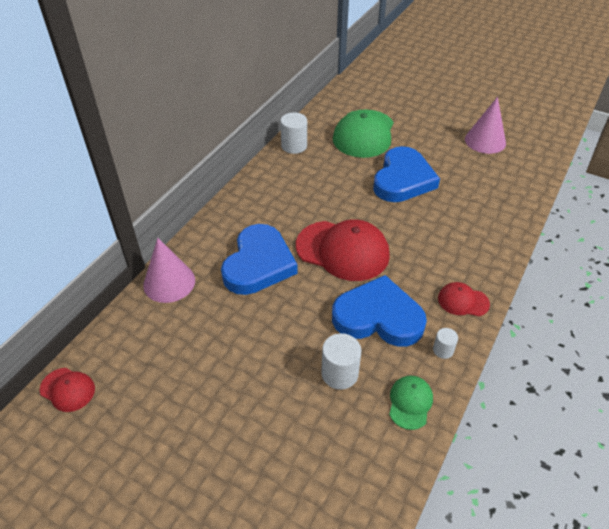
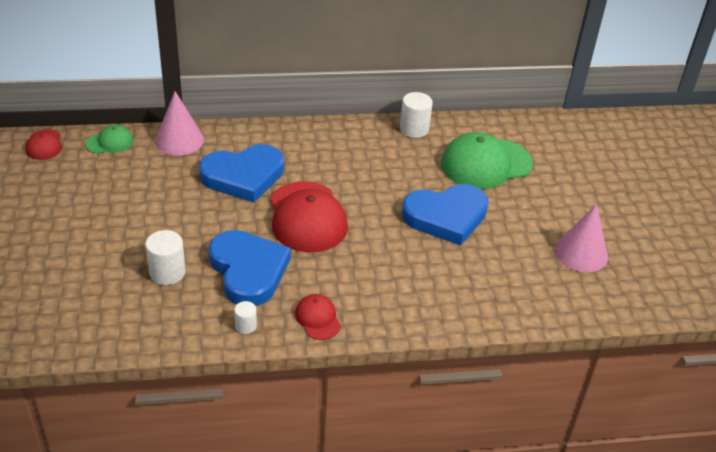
camera: 50 degrees right, 5 degrees down
(410, 403) = (171, 326): green cap -> green cap (110, 142)

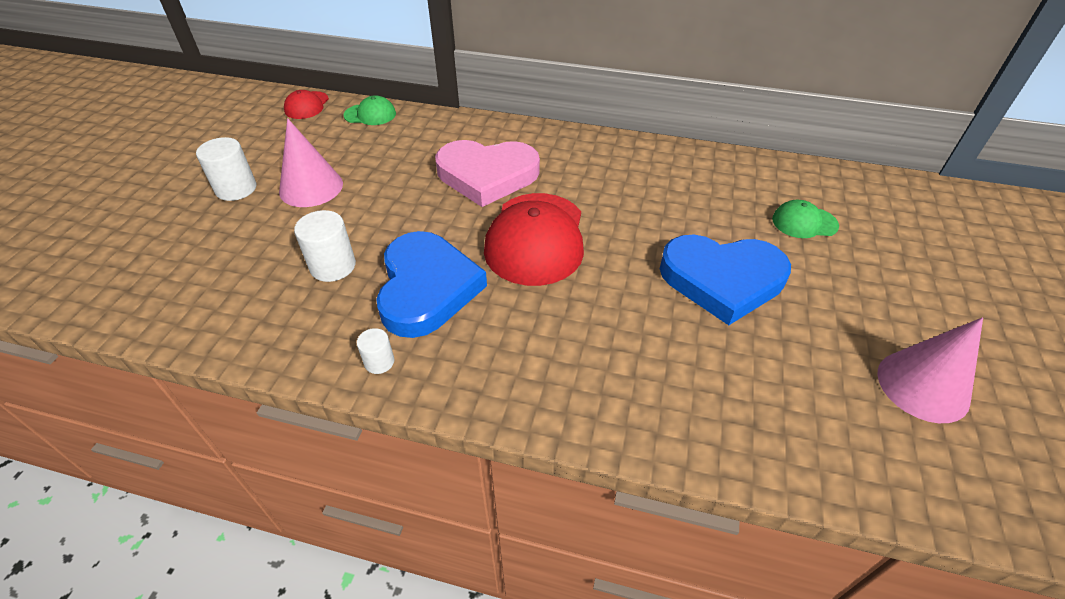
camera: 25 degrees right, 5 degrees up
(179, 140) = (441, 125): pink cone -> pink cone (311, 187)
(243, 176) = (487, 175): blue heart -> pink heart
(318, 318) = (477, 379): red cap -> none
(414, 129) = (720, 162): white cylinder -> white cylinder (236, 189)
(486, 164) = (804, 222): green cap -> green cap, size x0.49

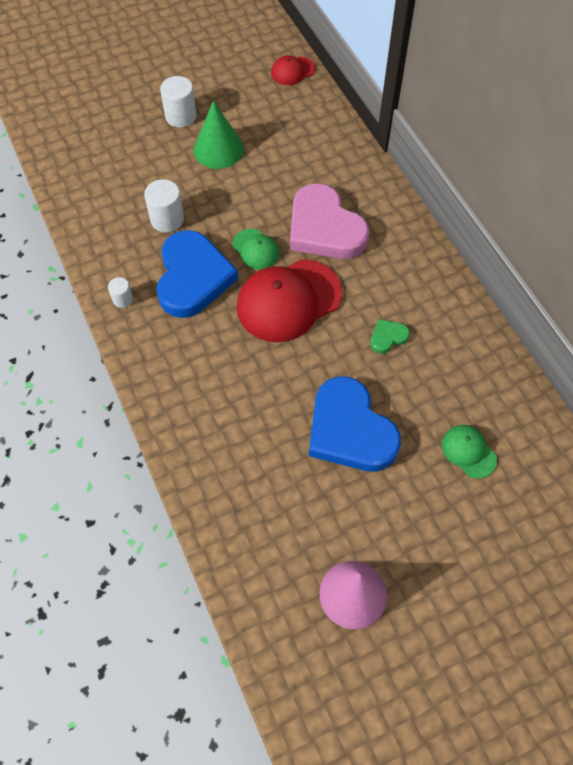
camera: 50 degrees right, 15 degrees up
(311, 187) = (218, 149): pink cone -> green cone
(370, 114) = (320, 112): green cap -> green cap (256, 249)
(427, 288) = (193, 277): blue heart -> blue heart turned 45 degrees counterclockwise
(643, 203) = (388, 337): none -> green heart

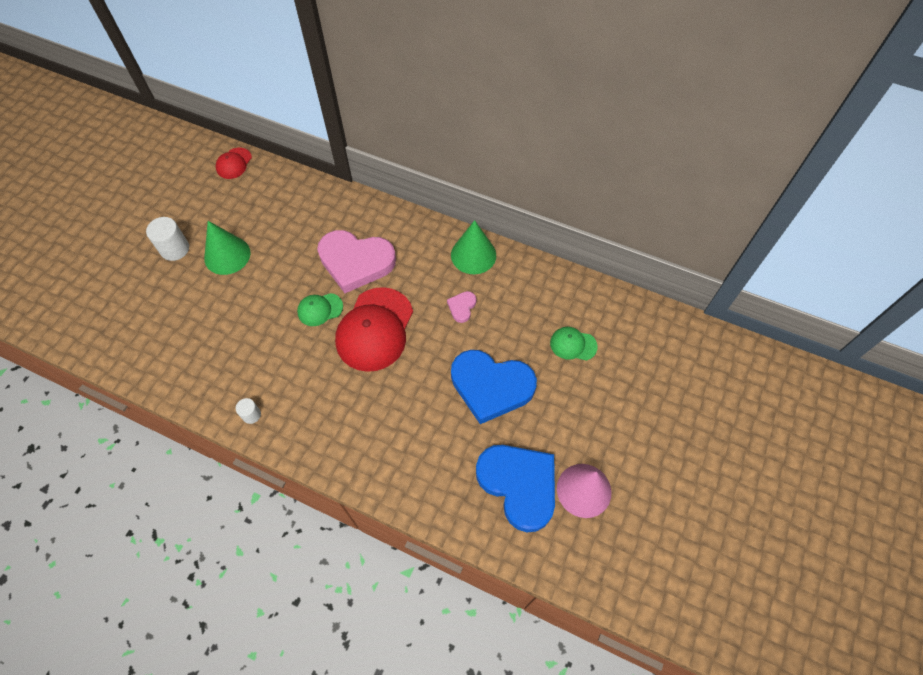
camera: 40 degrees left, 0 degrees up
(167, 219) = (233, 332): white cylinder -> none
(193, 277) = (291, 361): blue heart -> blue heart (519, 485)
(256, 249) = (320, 309): green cap -> green cap turned 150 degrees clockwise
(388, 337) = (462, 307): green heart -> pink heart
(443, 296) = (473, 255): none -> green cone

